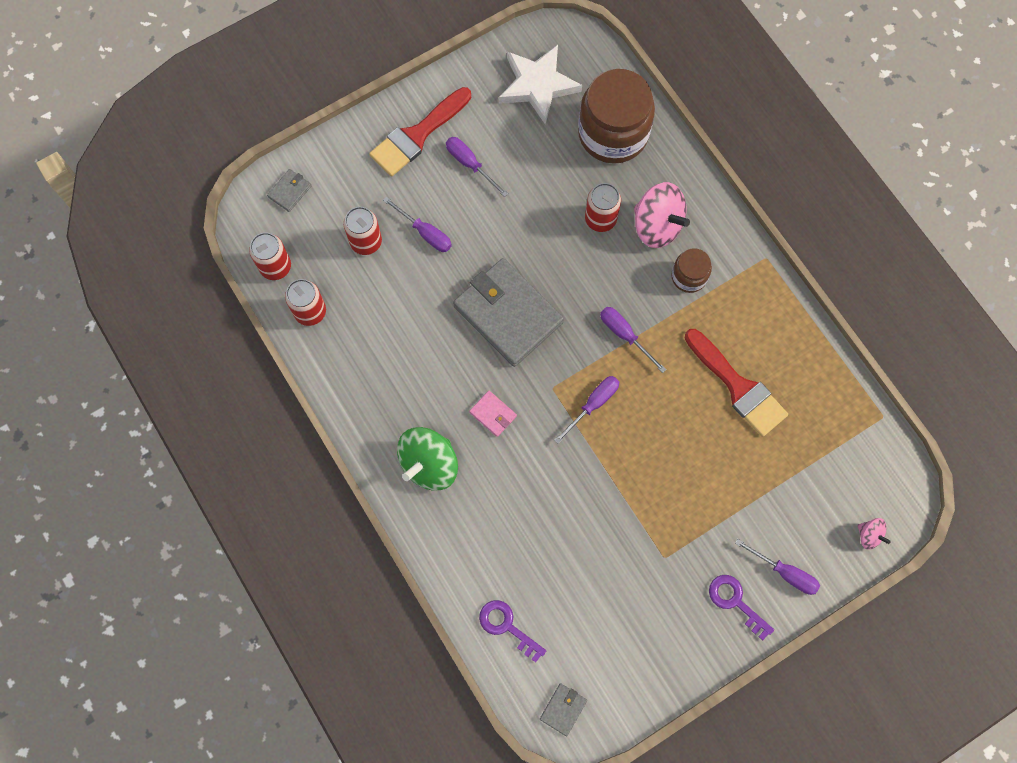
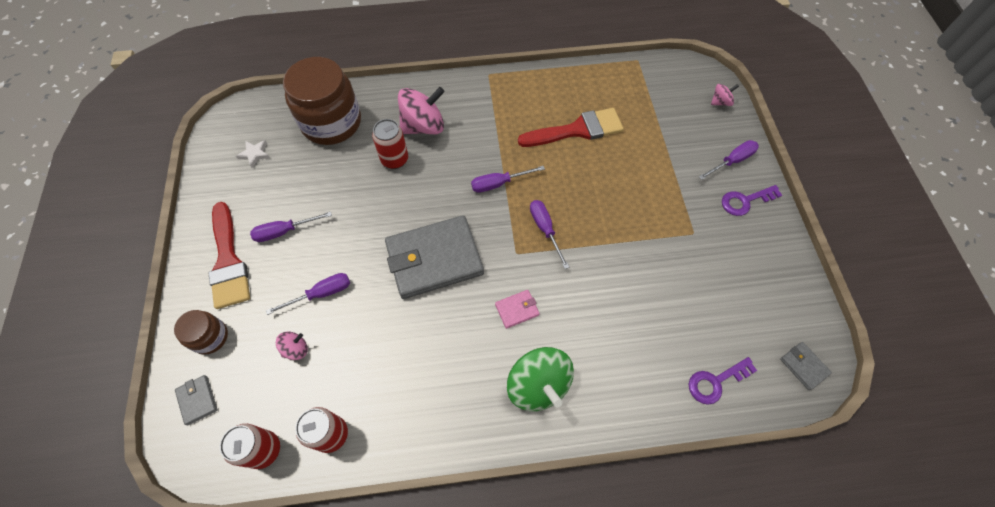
camera: 65 degrees left, 10 degrees down
(366, 242) = (296, 349): red can -> pink spinning top
(538, 85) = (254, 154): white star -> white star, size x0.43
(689, 276) = (475, 123): brown jar -> brown jar (210, 337)

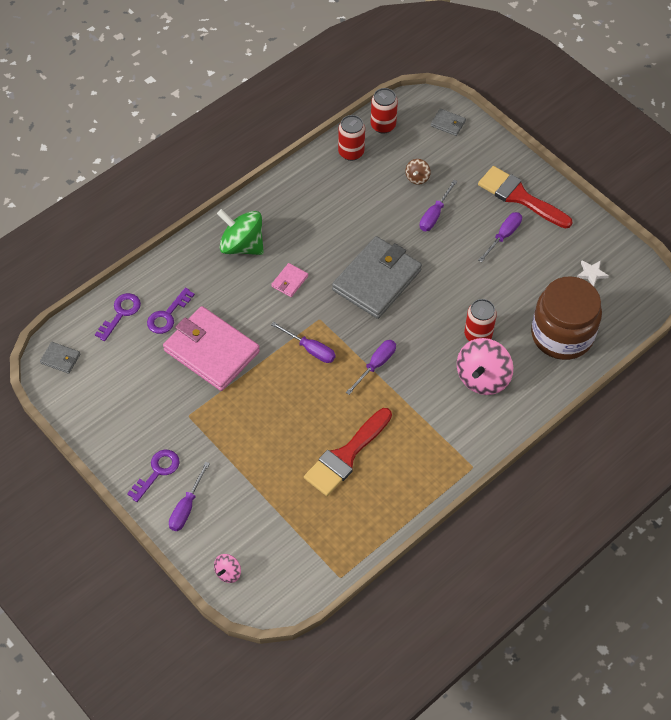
camera: 145 degrees right, 5 degrees down
(210, 337) = (478, 153): brown jar -> none
(296, 349) = (417, 178): pink spinning top -> brown spinning top
(639, 282) = (211, 351): none -> pink wallet
(665, 348) = (167, 315): none -> purple key

